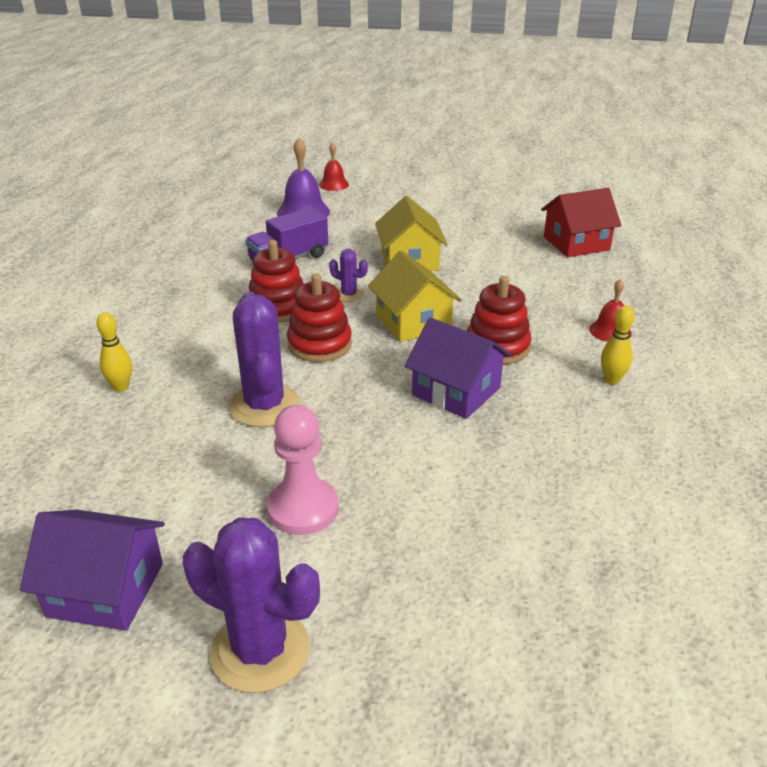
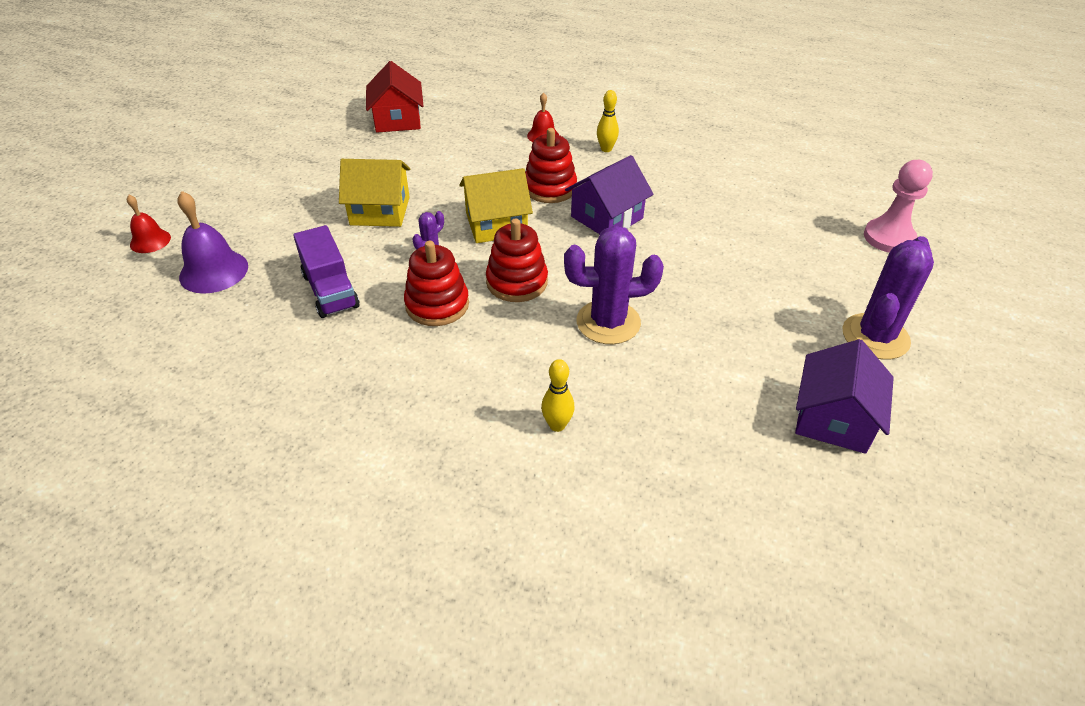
camera: 80 degrees left, 10 degrees up
(303, 509) = (741, 308): pink pawn -> pink pawn (889, 238)

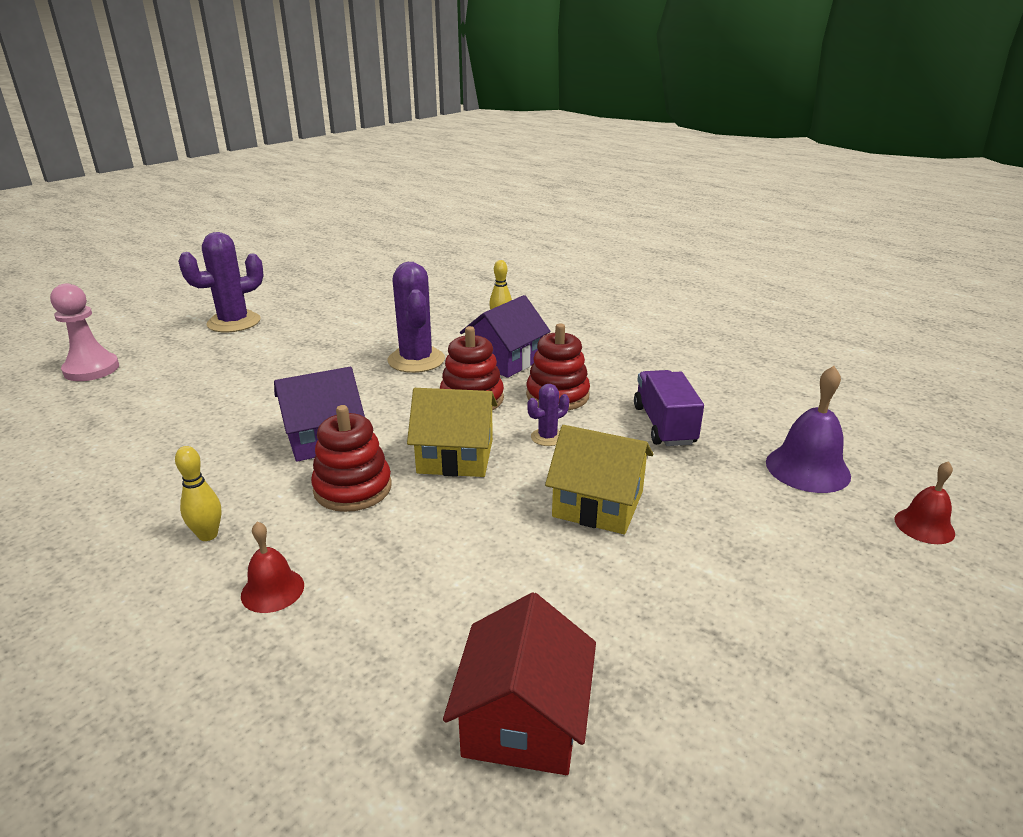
camera: 160 degrees left, 15 degrees down
(608, 322) = (416, 360): purple cactus -> purple cactus turned 60 degrees clockwise
(833, 418) = (326, 300): purple house -> purple house (505, 360)

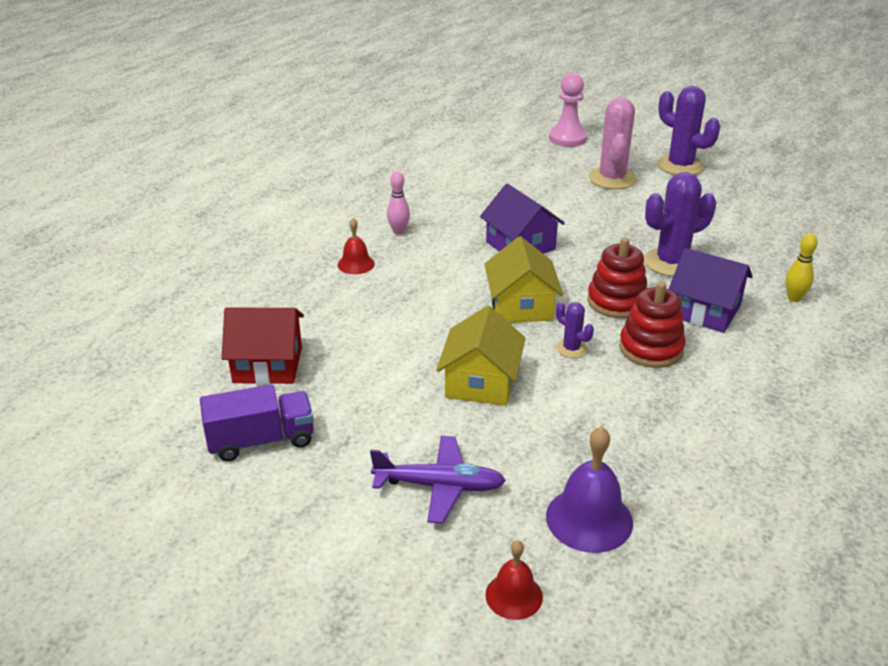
camera: 80 degrees right, 5 degrees up
(208, 535) = (398, 231): yellow bowling pin -> pink bowling pin
(222, 360) = (612, 179): none -> pink cactus
(353, 488) = (462, 270): red stacking toy -> none
(664, 425) = (628, 419): purple truck -> purple truck (261, 440)
(783, 557) = (439, 486): none -> purple plane

